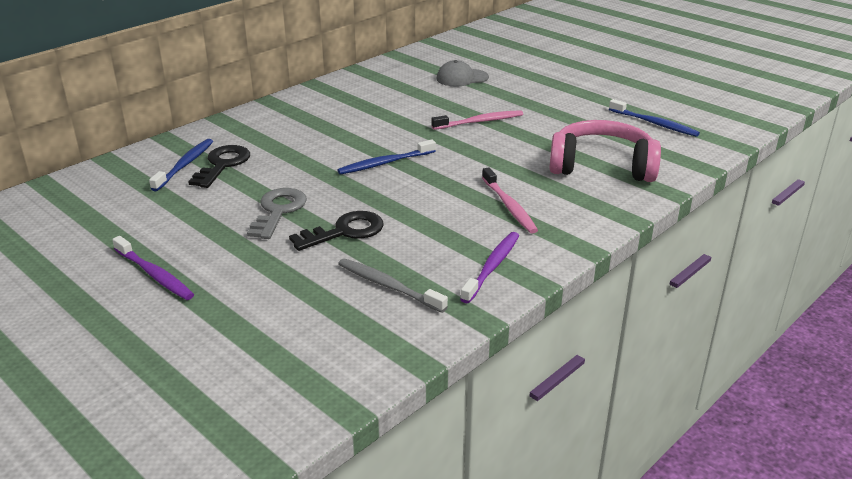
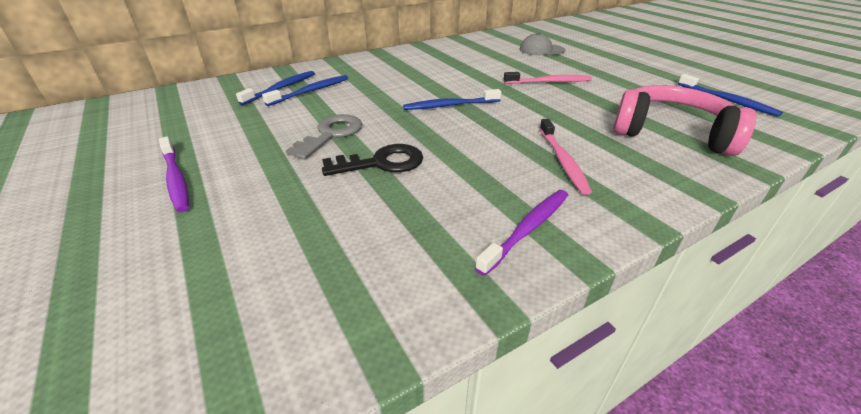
camera: 15 degrees right, 5 degrees up
(222, 165) = (311, 91): black key -> blue toothbrush
(388, 286) = (397, 233): grey toothbrush -> none

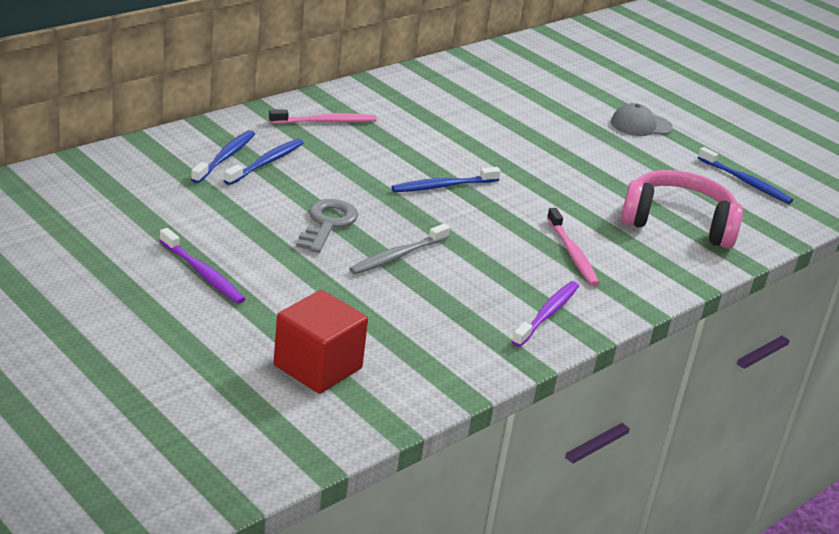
camera: 15 degrees left, 5 degrees down
(205, 302) = (317, 367): none -> red cube
(381, 163) = (397, 256): black key -> grey toothbrush
(541, 50) = (536, 95): grey cap -> grey cap (640, 125)
(549, 82) = (551, 152): pink toothbrush -> pink toothbrush (325, 122)

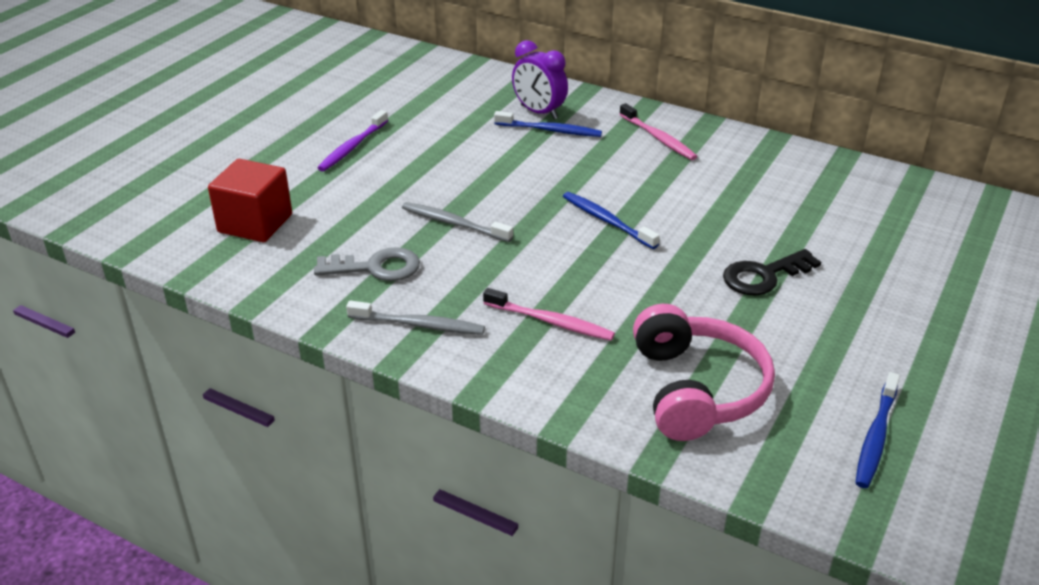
camera: 75 degrees right, 5 degrees up
(225, 157) = (539, 112): blue toothbrush -> purple clock
(327, 224) = (476, 179): grey key -> grey key (376, 267)
(547, 314) = (419, 325): purple toothbrush -> grey toothbrush
(558, 153) = (764, 276): none -> black key
(572, 253) = (551, 322): pink toothbrush -> pink toothbrush turned 120 degrees counterclockwise
(640, 125) = (919, 325): grey cap -> none

